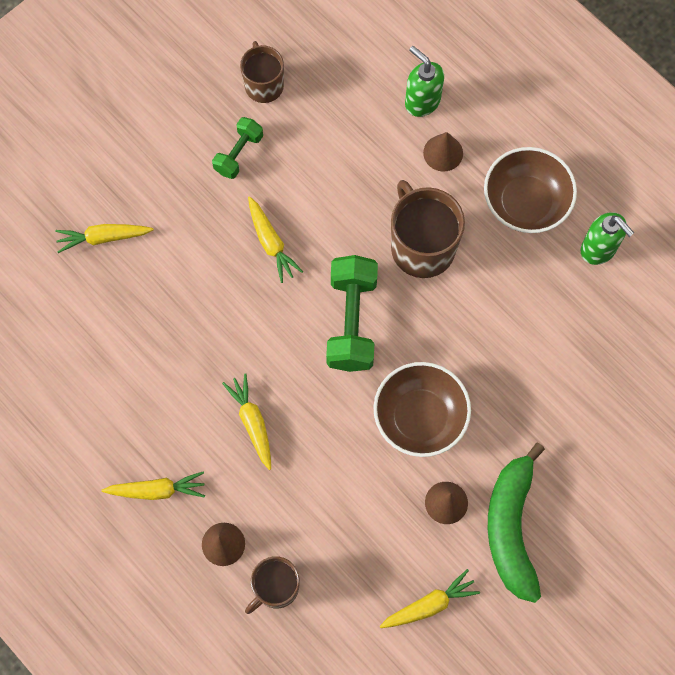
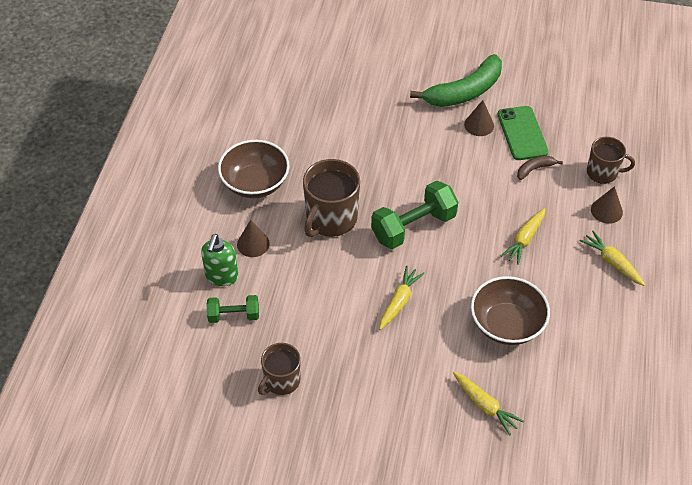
camera: 125 degrees left, 20 degrees down
(238, 154) = (350, 362): green dumbbell -> green dumbbell (234, 315)
(336, 513) = (535, 169): none -> brown banana
(398, 543) = (522, 133): none -> green phone
(420, 417) = (441, 162): brown bowl -> brown bowl (506, 324)
(429, 604) = (540, 104): yellow carrot -> none
(598, 249) = (259, 134): green soap dispenser -> none

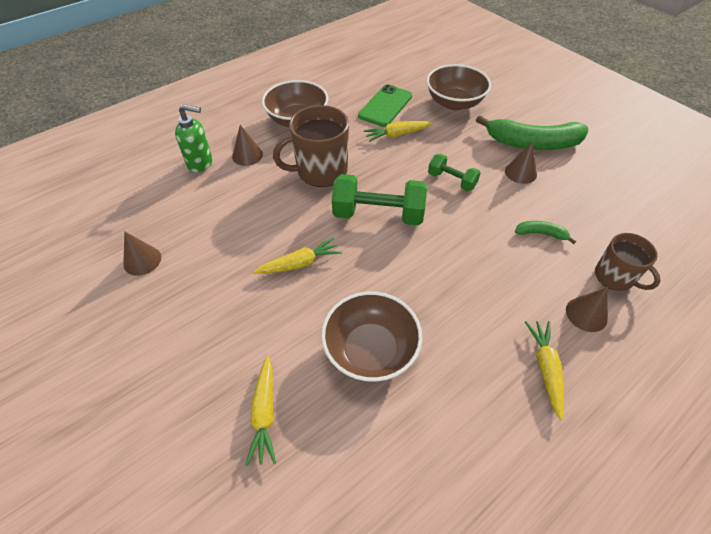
camera: 40 degrees right, 0 degrees up
(221, 276) = (200, 163): green soap dispenser -> green soap dispenser turned 135 degrees counterclockwise
(234, 315) = (174, 193): green dumbbell -> green dumbbell (451, 181)
(281, 381) = (142, 260): brown mug -> brown cone
(369, 85) = (454, 103): none -> brown bowl
(522, 133) = (557, 199): green phone -> green phone (385, 106)
(524, 239) = (469, 286): yellow carrot -> yellow carrot (397, 135)
(535, 169) = (541, 234): brown banana -> green banana

